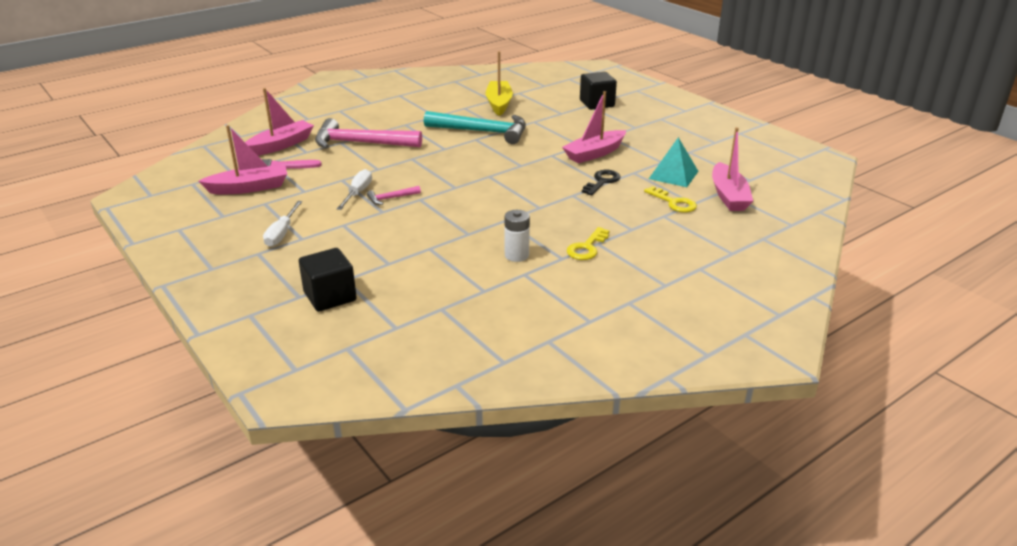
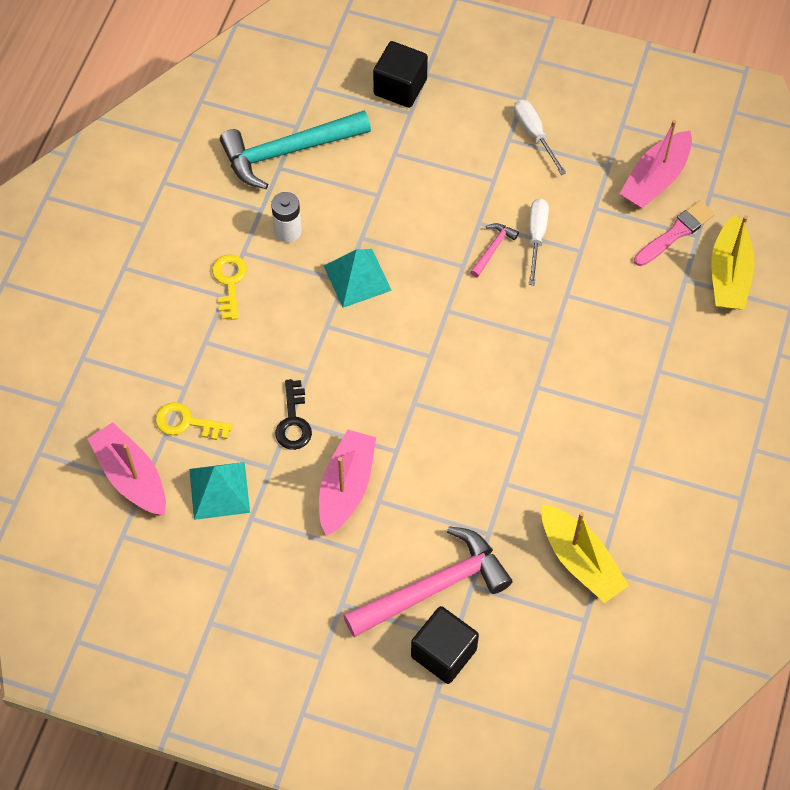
camera: 145 degrees right, 30 degrees up
(281, 145) = (729, 274): pink boat -> yellow boat
(358, 193) = (536, 237): white screwdriver -> white screwdriver turned 150 degrees counterclockwise
(361, 143) = (645, 336): pink hammer -> pink hammer (434, 588)
(482, 132) = (529, 458): turquoise hammer -> turquoise hammer (288, 151)
(494, 218) = (357, 278): none -> turquoise pyramid

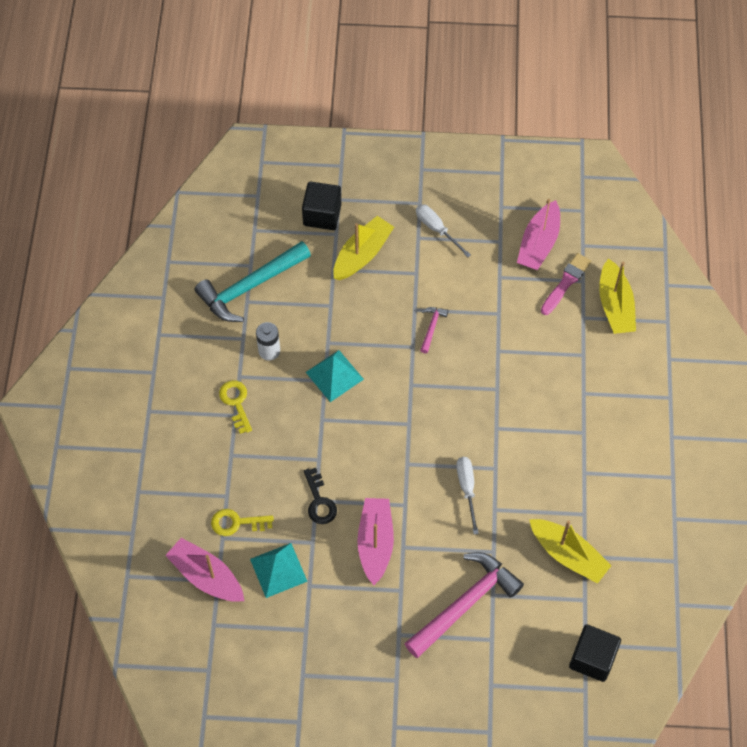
camera: 15 degrees left, 0 degrees up
(434, 144) = (362, 254): none -> yellow boat
(443, 653) = (487, 652): black cube -> black cube (592, 658)
(536, 237) = (462, 310): white screwdriver -> white screwdriver (467, 489)

